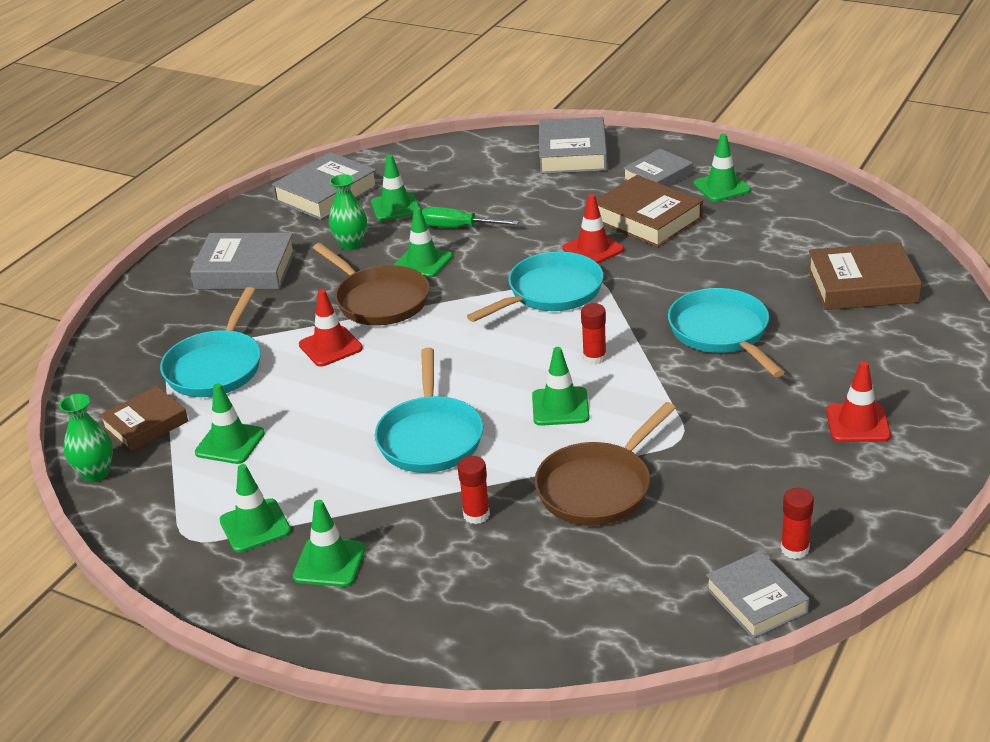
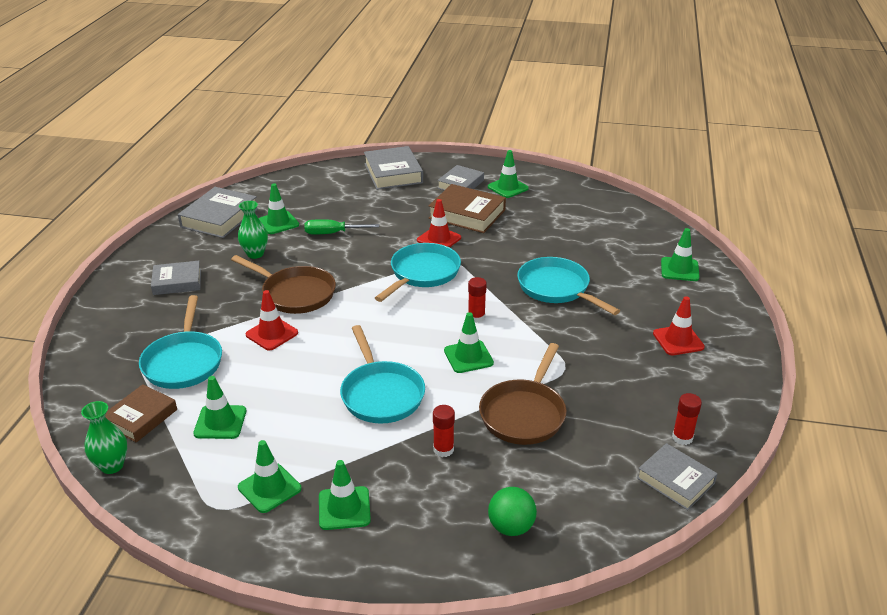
camera: 20 degrees left, 0 degrees up
(245, 269) = (177, 282): grey book -> grey book, size x0.66
(423, 262) = (317, 261): green traffic cone -> green traffic cone (679, 269)
(516, 618) = (511, 527): none -> green ball
(862, 285) = (633, 245): brown book -> none

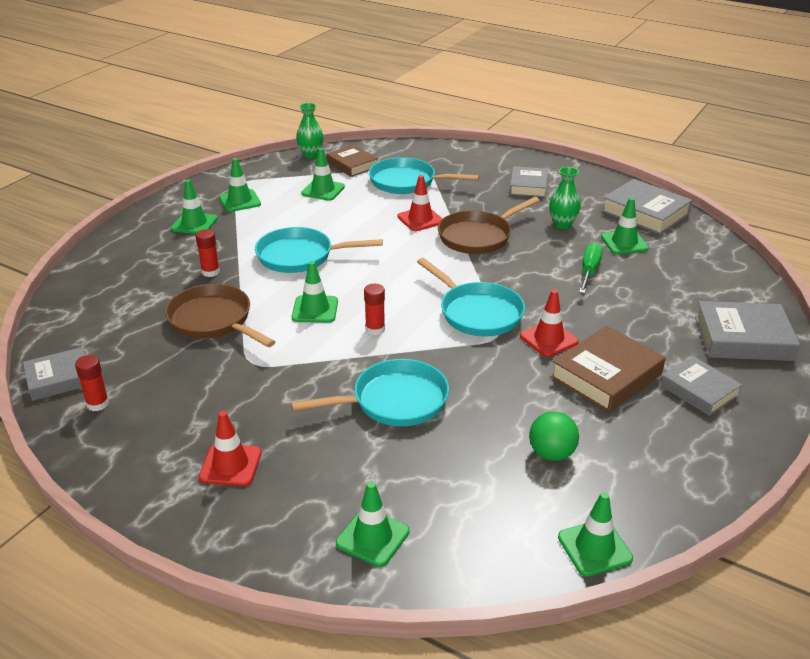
camera: 110 degrees right, 0 degrees up
(508, 188) = (680, 434): green traffic cone -> green traffic cone (594, 548)
(511, 527) = (107, 283): green ball -> green ball (551, 454)

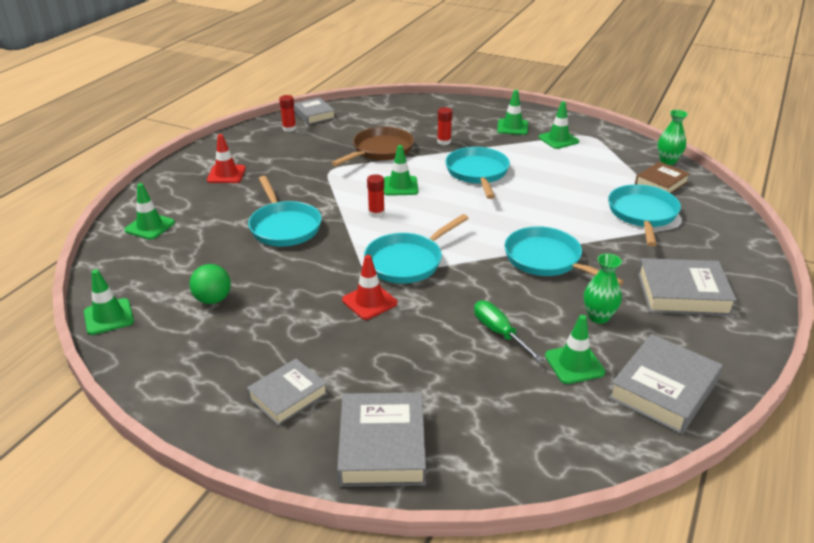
camera: 85 degrees right, 0 degrees up
(323, 190) = (599, 173): green traffic cone -> none
(420, 219) = (567, 226): red traffic cone -> none
(478, 236) = (546, 260): brown pan -> turquoise pan
(528, 186) = (682, 293): grey book -> grey book, size x1.51
(589, 271) = (499, 332): green screwdriver -> green screwdriver turned 135 degrees counterclockwise
(606, 375) = (313, 334): brown book -> none

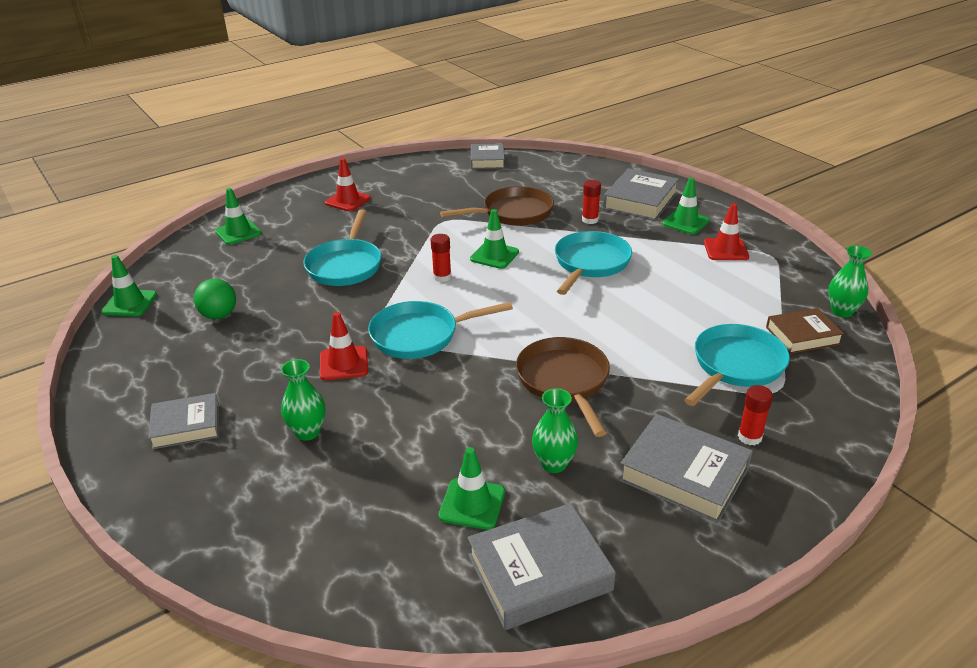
camera: 30 degrees right, 0 degrees up
(289, 128) = (449, 169): red glue stick -> red glue stick (749, 437)
(382, 445) = (211, 505): grey book -> grey book (640, 201)
(398, 362) = (307, 432): none -> green vase
(499, 332) = (431, 440): green screwdriver -> none
(546, 260) = (564, 381): turquoise pan -> brown pan
(558, 139) = (725, 250): green traffic cone -> red traffic cone

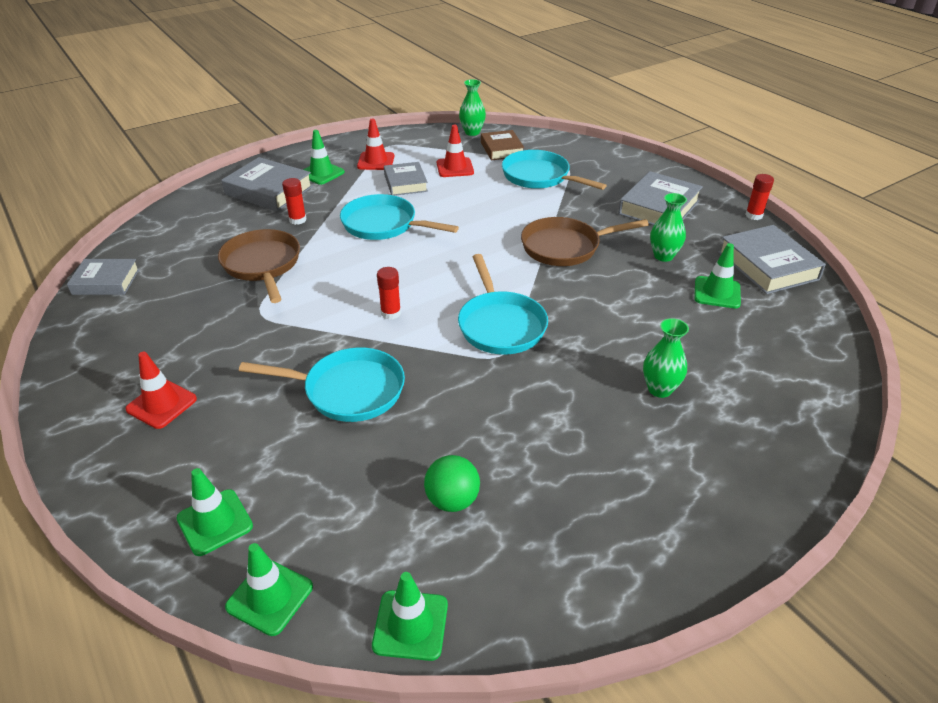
camera: 90 degrees left, 5 degrees up
(186, 426) = (672, 486): grey book -> grey book (405, 183)
(344, 363) = (550, 374): red traffic cone -> red traffic cone (455, 168)
(494, 255) = (354, 279): green traffic cone -> green traffic cone (270, 597)
(749, 437) = (616, 181): red glue stick -> red glue stick (754, 215)

